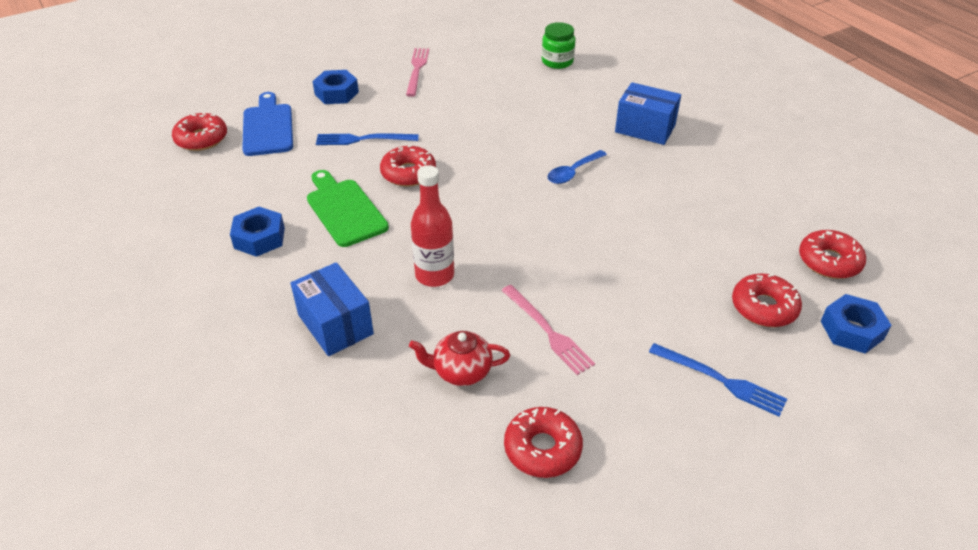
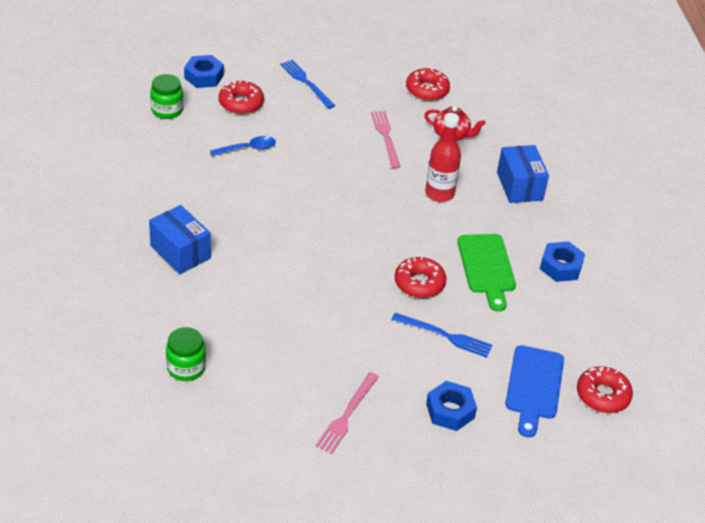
camera: 160 degrees left, 0 degrees up
(573, 172) = (281, 234): blue spoon -> blue spoon (248, 149)
(829, 261) = (167, 110): red donut -> green jar

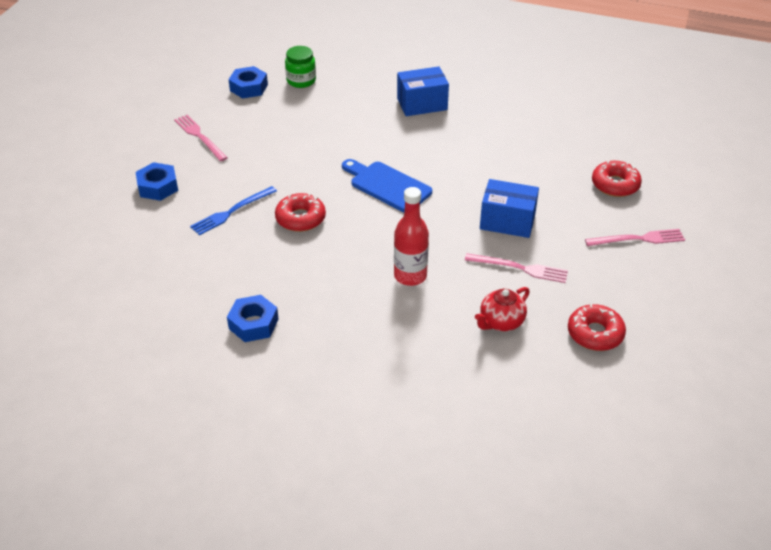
camera: 120 degrees right, 0 degrees up
(167, 110) = (618, 138): green jar -> none
(204, 76) = (669, 172): blue nut -> blue nut (249, 87)
(248, 149) = (540, 171): blue spoon -> none
(306, 83) = (638, 239): blue fork -> pink fork
(486, 267) = (289, 269): green cutting board -> none
(519, 186) = (388, 345): blue box -> blue box (507, 221)
(534, 386) = (138, 242): blue cutting board -> blue cutting board (387, 185)
(602, 395) = (92, 281): red donut -> none

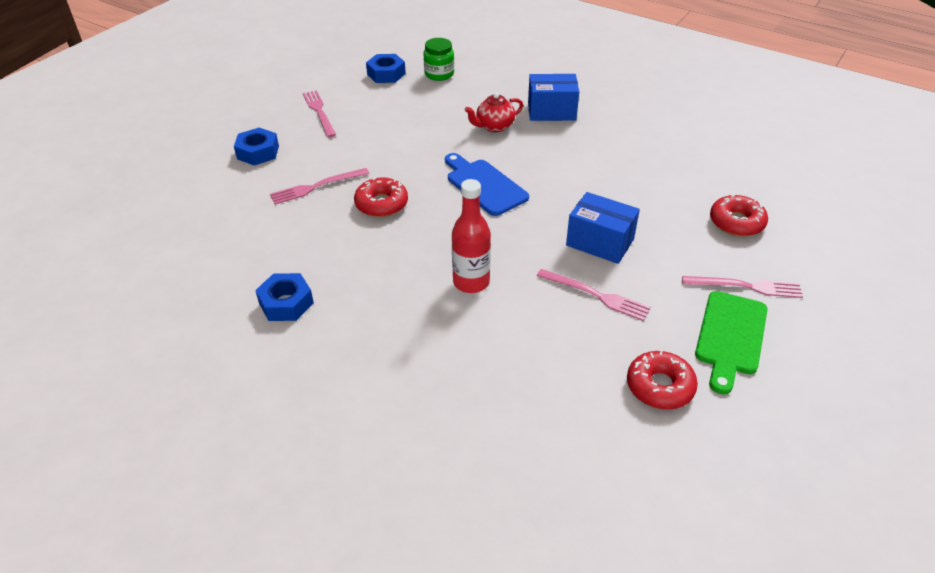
camera: 15 degrees right, 0 degrees up
(231, 212) = (316, 187): blue fork -> pink fork
(501, 322) = (553, 352): red teapot -> red teapot (494, 126)
(637, 283) = (730, 337): none -> green cutting board

